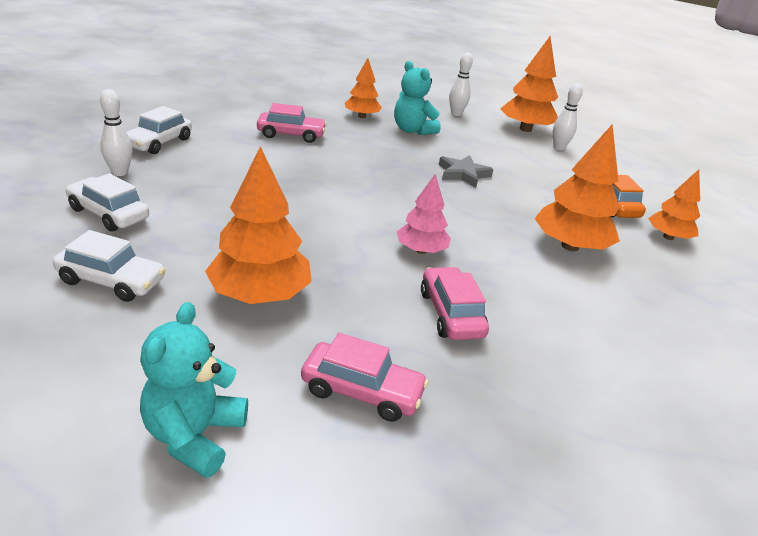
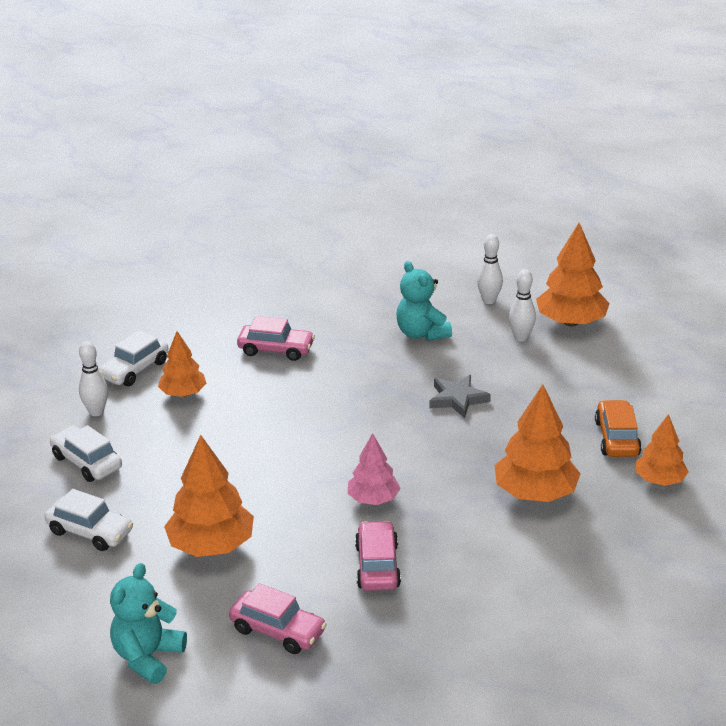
camera: 15 degrees right, 0 degrees up
(361, 116) = (366, 314): orange tree -> orange tree (183, 393)
(558, 147) = (600, 351): white bowling pin -> white bowling pin (521, 337)

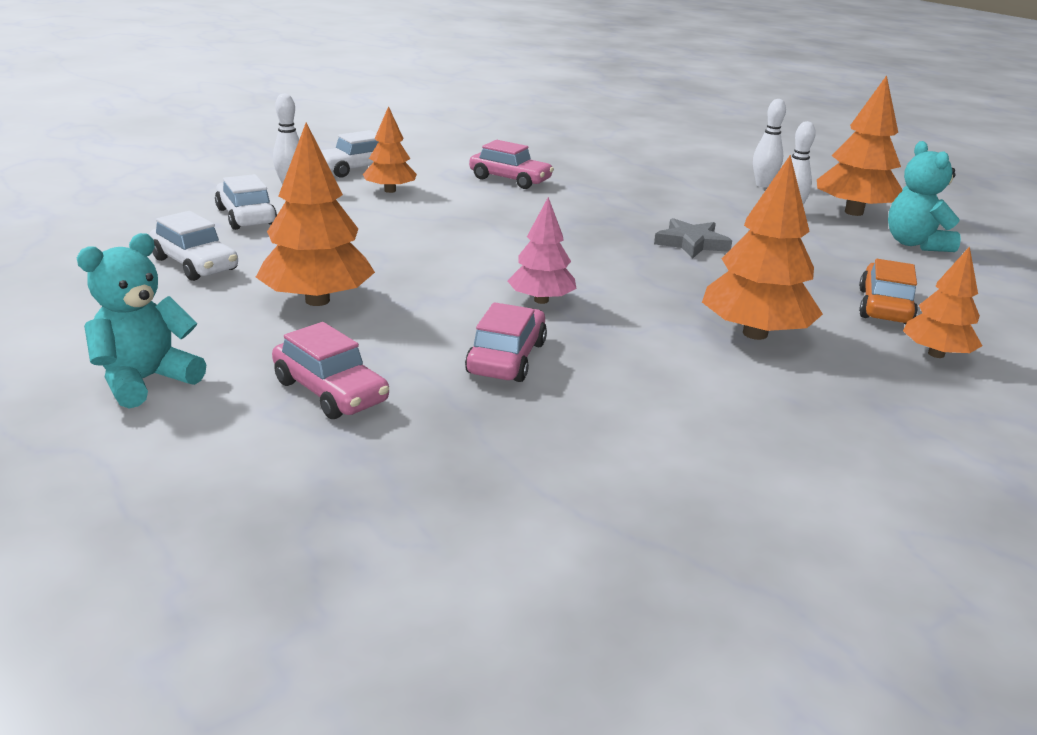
camera: 15 degrees right, 5 degrees down
(421, 333) = (675, 194): turquoise teddy bear -> turquoise teddy bear (915, 244)

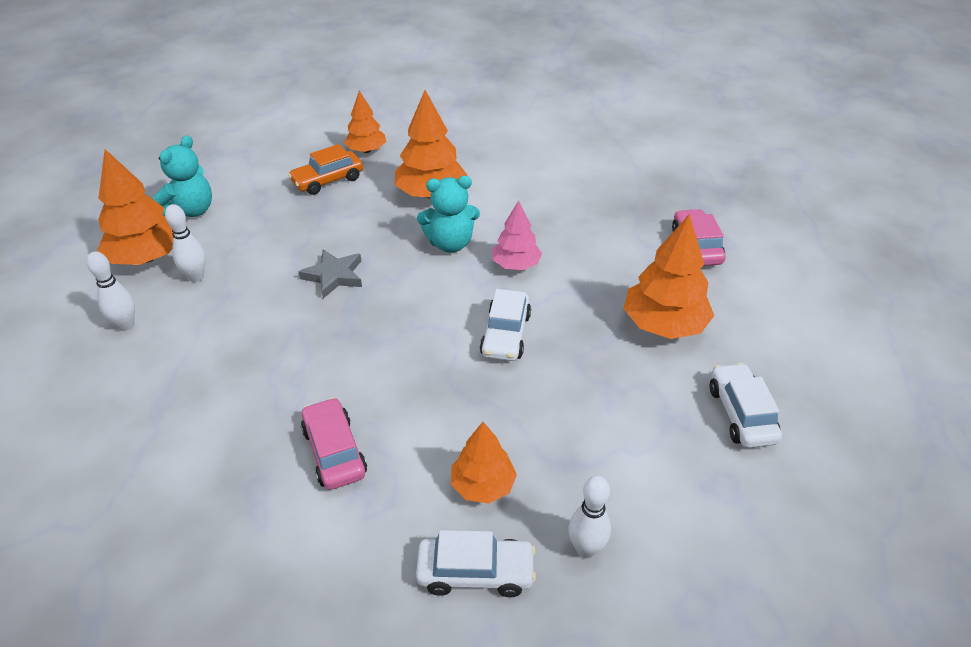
camera: 140 degrees left, 15 degrees up
(145, 381) = (797, 293): turquoise teddy bear -> turquoise teddy bear (450, 243)
(246, 216) = (667, 490): white car -> white car (505, 334)
(506, 358) = (584, 231): pink car -> none

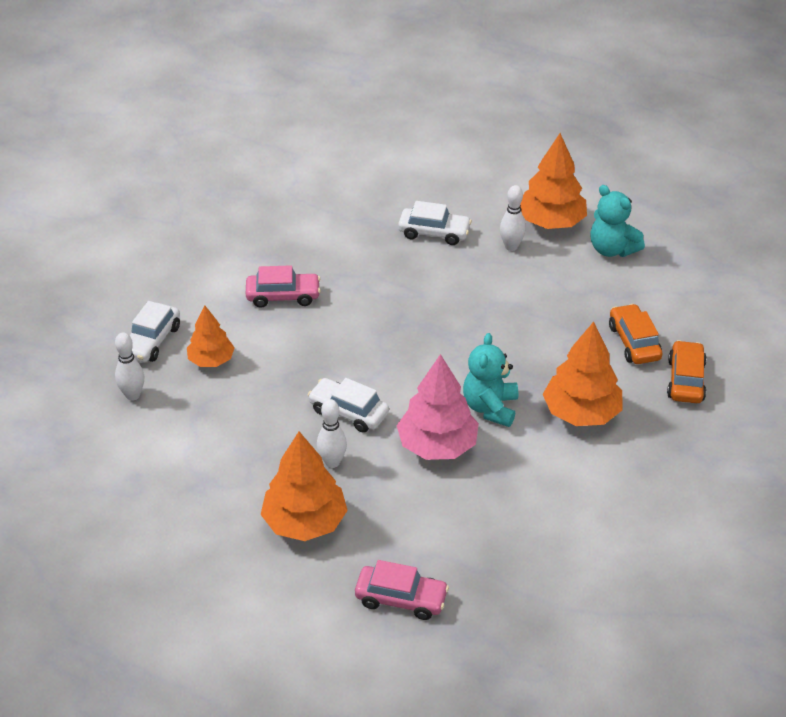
camera: 110 degrees right, 0 degrees up
(126, 325) = (467, 209): white bowling pin -> white bowling pin (332, 462)
(334, 276) = (476, 324): grey star -> none
(366, 150) = (685, 380): orange tree -> orange car
(516, 265) = (437, 445): pink tree -> pink tree, size x1.61
(741, 414) = (182, 528): white car -> white car (434, 233)

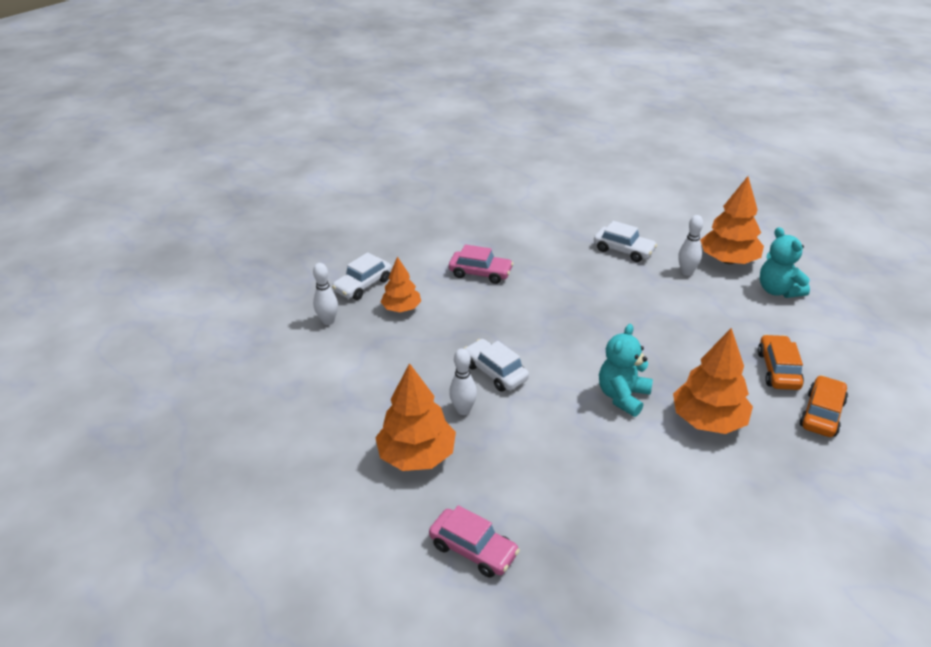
camera: 20 degrees right, 5 degrees down
(437, 445) = (562, 417): pink tree -> none

